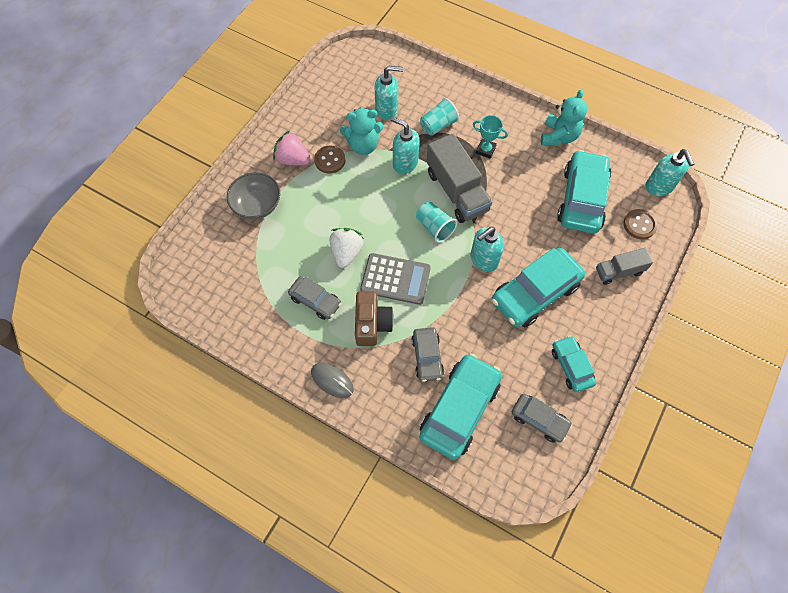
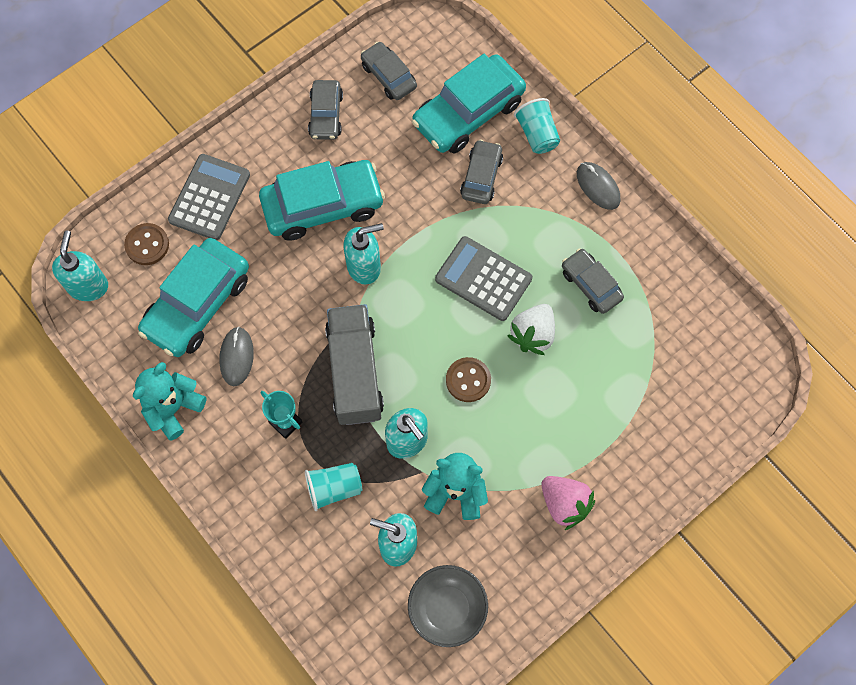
camera: 160 degrees left, 5 degrees up
(257, 205) = (633, 445): grey bowl -> grey bowl (447, 608)
(330, 160) = (512, 483): brown button -> brown button (468, 380)
(372, 324) = (531, 234): brown camera -> none
(434, 227) = (406, 330): turquoise cup -> turquoise cup (537, 134)
(537, 176) = (236, 357): none -> grey mouse
(571, 366) = (326, 115): turquoise car -> grey car
(619, 271) = (209, 197): grey truck -> grey calculator

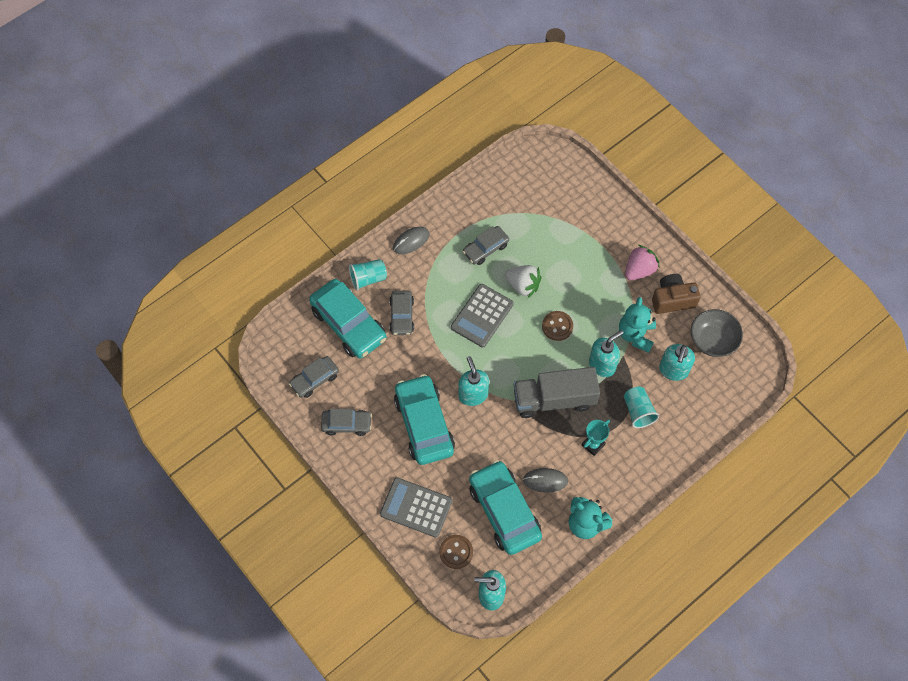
camera: 90 degrees left, 5 degrees down
(197, 304) = (504, 511): turquoise car -> turquoise car turned 150 degrees counterclockwise
(481, 177) = (402, 316): grey car -> grey car turned 105 degrees counterclockwise
(515, 551) = (672, 299): none -> brown camera

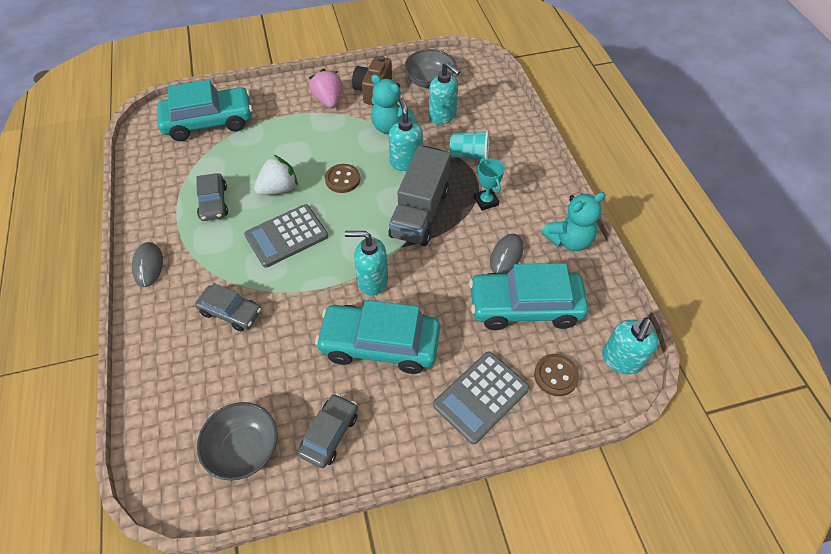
camera: 65 degrees left, 10 degrees down
(314, 379) = (244, 449): grey car -> grey bowl
(348, 324) = (198, 375): turquoise car -> turquoise car (209, 122)
(368, 279) = (157, 328): turquoise cup -> none
(482, 316) = (286, 236): grey calculator -> grey calculator turned 90 degrees clockwise

